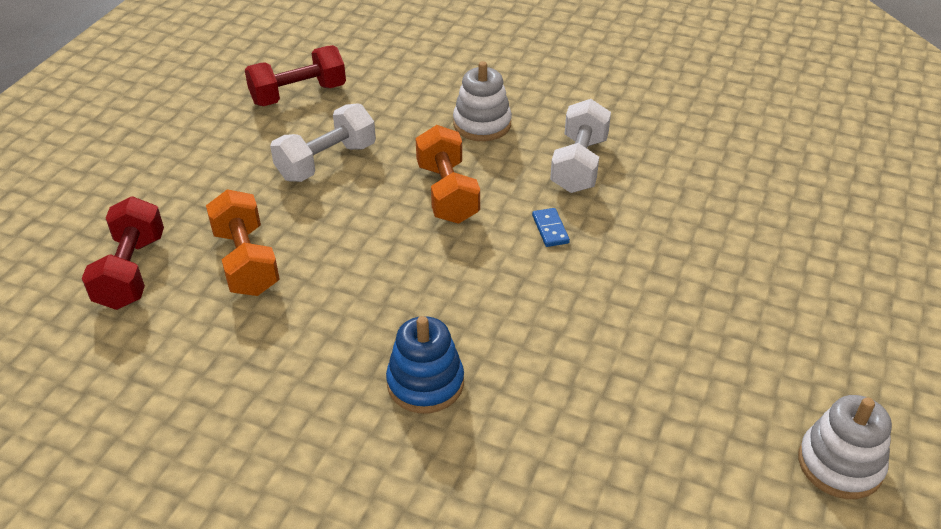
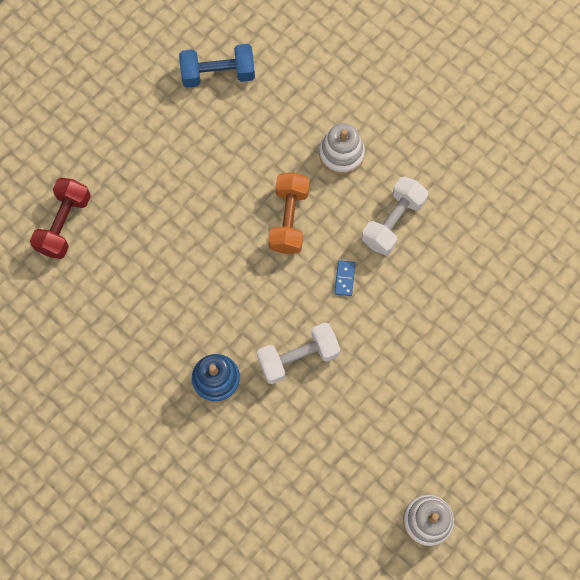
camera: 20 degrees right, 30 degrees up
(246, 262) = (137, 240): orange dumbbell -> none
(298, 95) = (218, 74): red dumbbell -> blue dumbbell
(326, 162) = (216, 158): white dumbbell -> white dumbbell (298, 357)

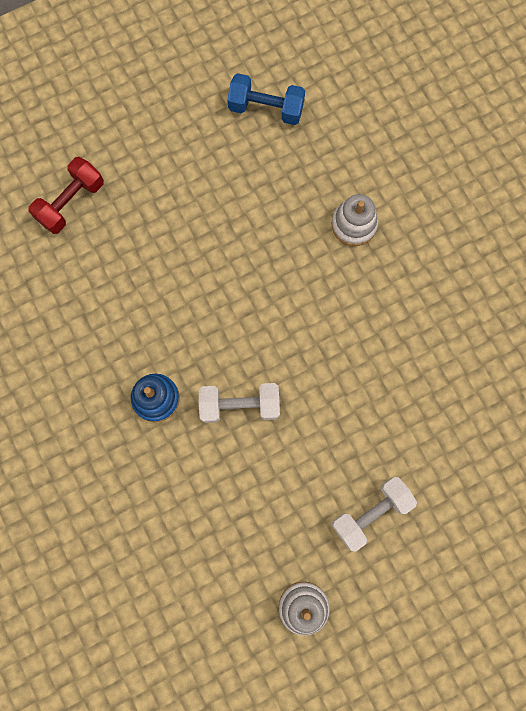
camera: 20 degrees right, 5 degrees up
(289, 219) = (280, 270): orange dumbbell -> none
(344, 278) = (312, 345): blue domino -> none
(393, 222) = (378, 307): white dumbbell -> white dumbbell (371, 513)

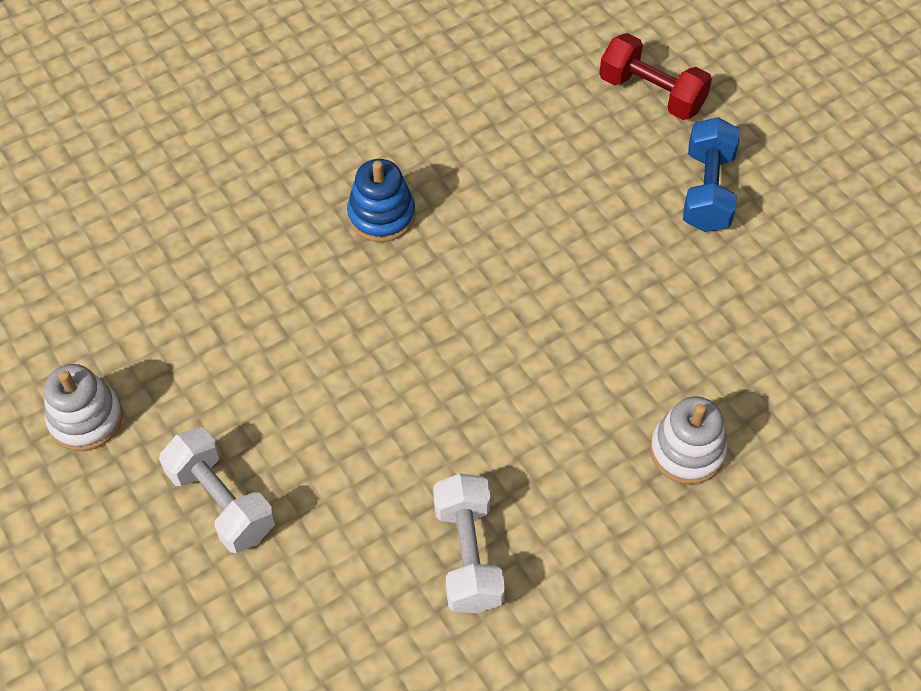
camera: 85 degrees right, 20 degrees down
(240, 405) = (378, 316): white dumbbell -> white dumbbell (468, 555)
(266, 108) = (857, 314): blue dumbbell -> blue dumbbell (707, 191)

